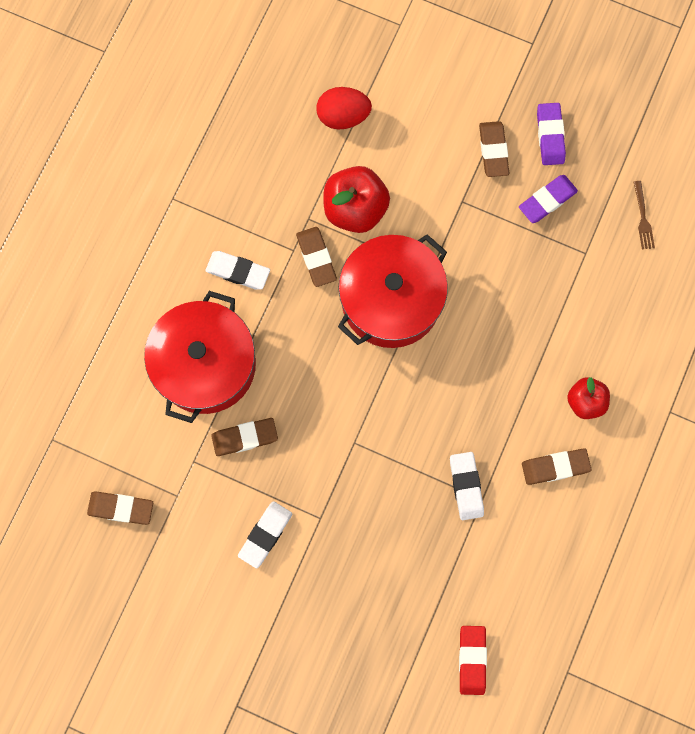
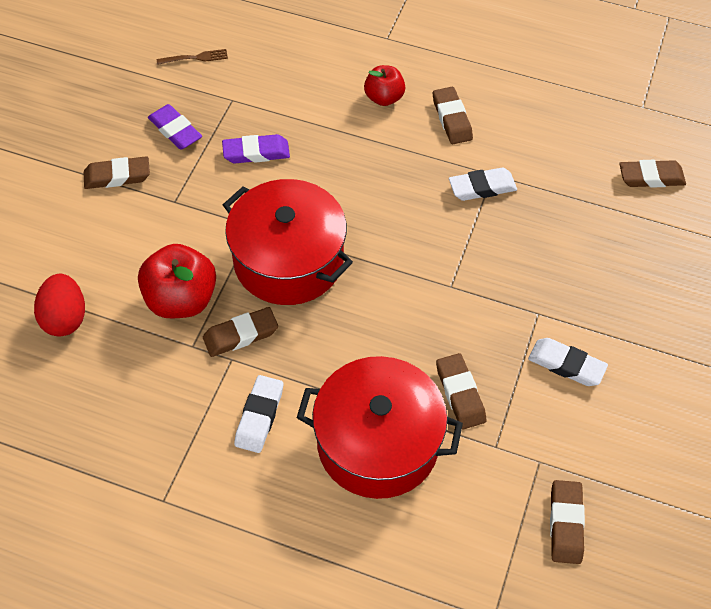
camera: 95 degrees left, 20 degrees down
(472, 660) = (651, 177): red eraser -> brown eraser
(550, 136) = (103, 130): purple eraser -> purple eraser (256, 152)

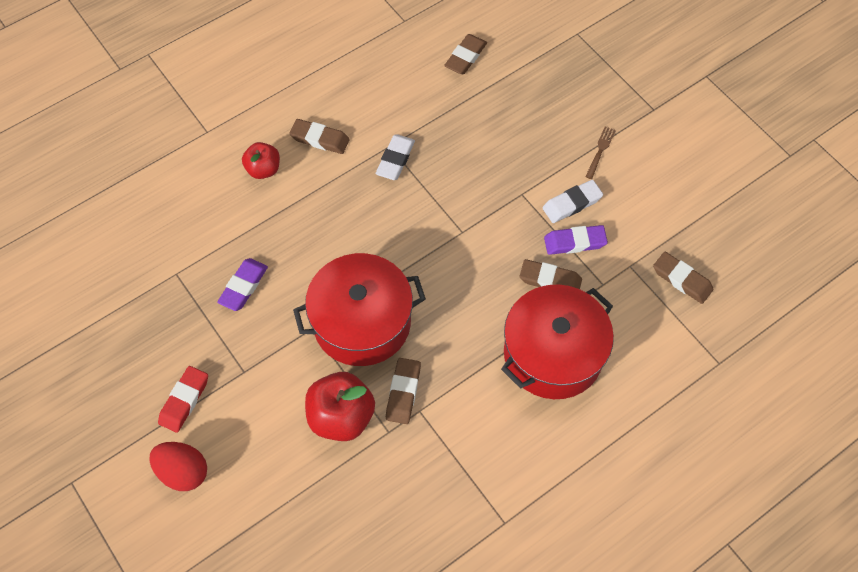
camera: 55 degrees left, 5 degrees up
(65, 318) = (295, 512): red egg -> red egg (183, 472)
(117, 176) = (184, 400): brown eraser -> red eraser
(175, 130) = (172, 332): purple eraser -> purple eraser (574, 242)
(195, 58) = (108, 275): brown fork -> brown fork (600, 150)
(259, 416) = (480, 418): white eraser -> none

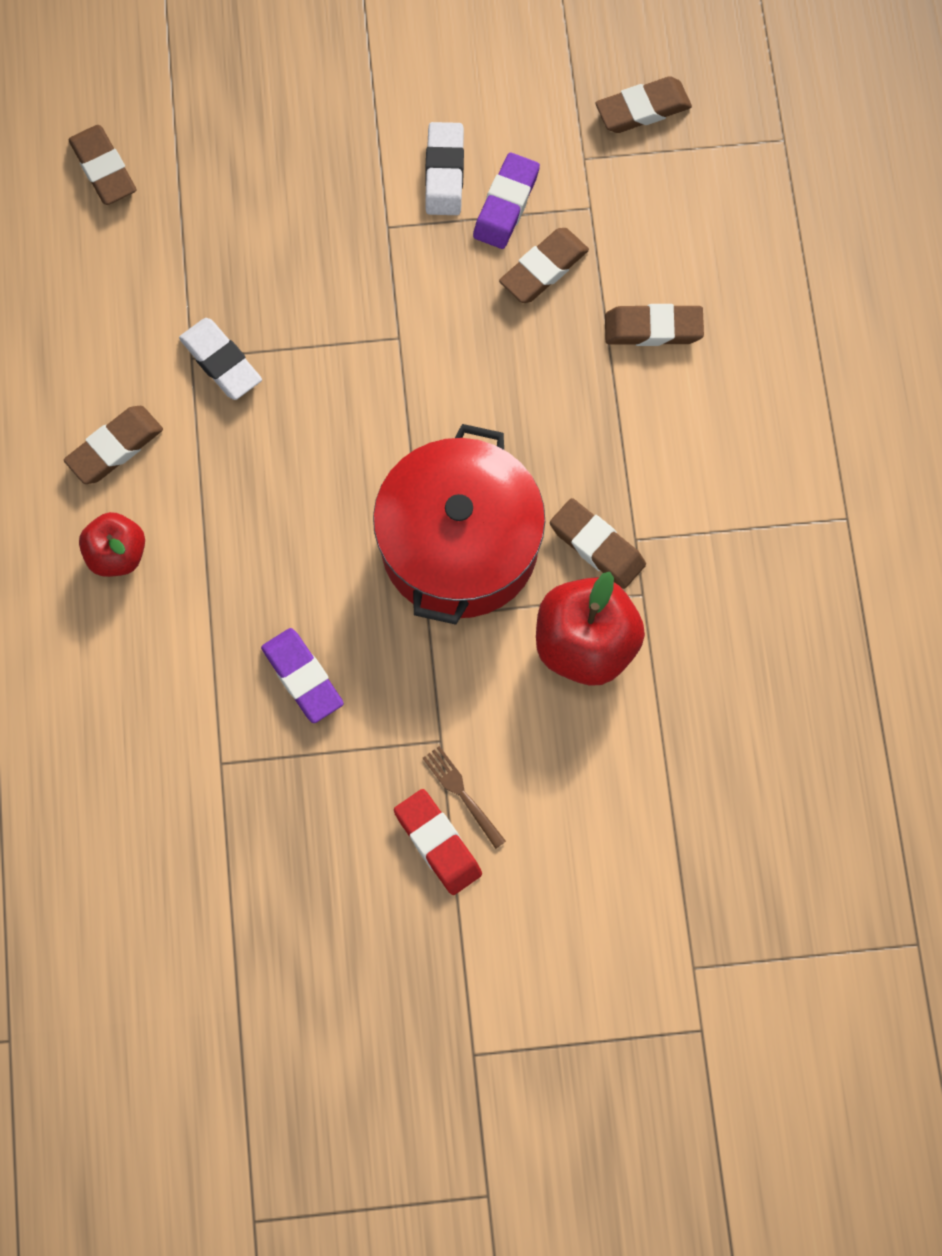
camera: 60 degrees left, 10 degrees up
(183, 472) = (546, 893): red egg -> none
(553, 354) = (653, 328): red pot -> brown eraser
(600, 150) = (383, 86): brown fork -> brown fork (462, 793)

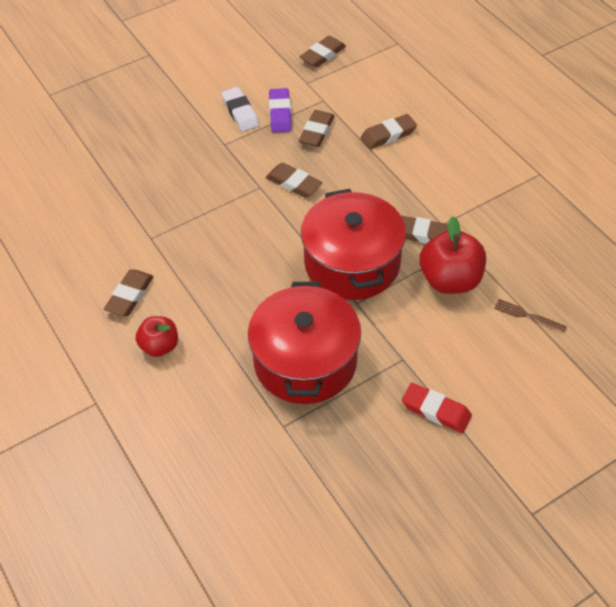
camera: 25 degrees left, 20 degrees down
(103, 168) = (54, 175): brown eraser -> brown eraser (294, 183)
(221, 362) = (169, 233): white eraser -> none
(302, 677) = (305, 361): purple eraser -> red pot
(462, 793) = (432, 379): brown fork -> brown fork (526, 315)

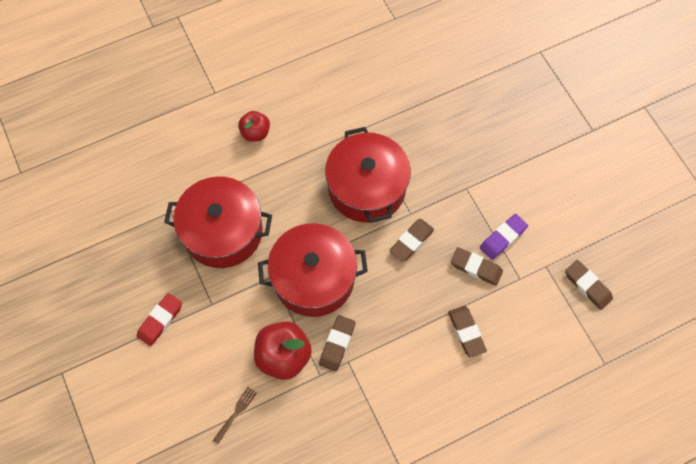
camera: 95 degrees right, 15 degrees up
(130, 295) = (306, 113): brown eraser -> none
(231, 227) = (367, 188): none -> red pot
(240, 112) = (506, 203): white eraser -> none
(280, 113) = (503, 238): purple eraser -> purple eraser turned 45 degrees counterclockwise

